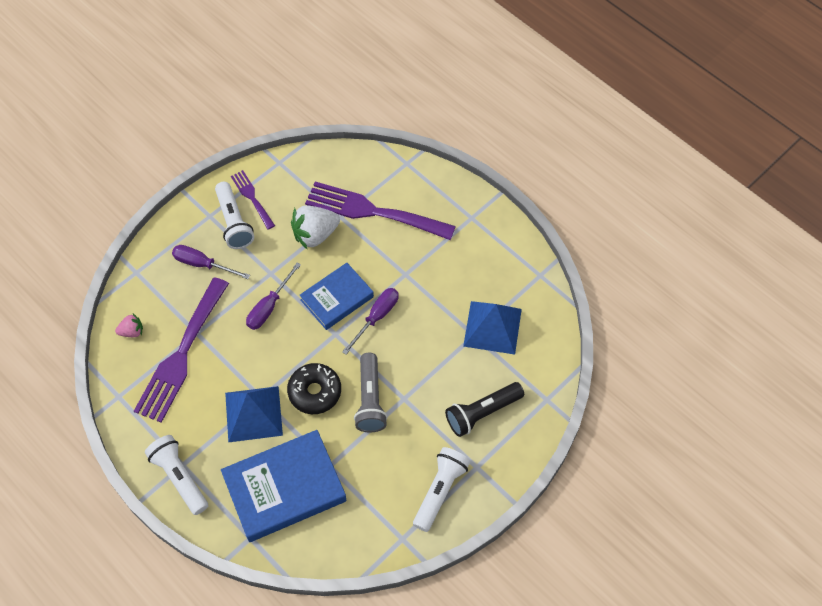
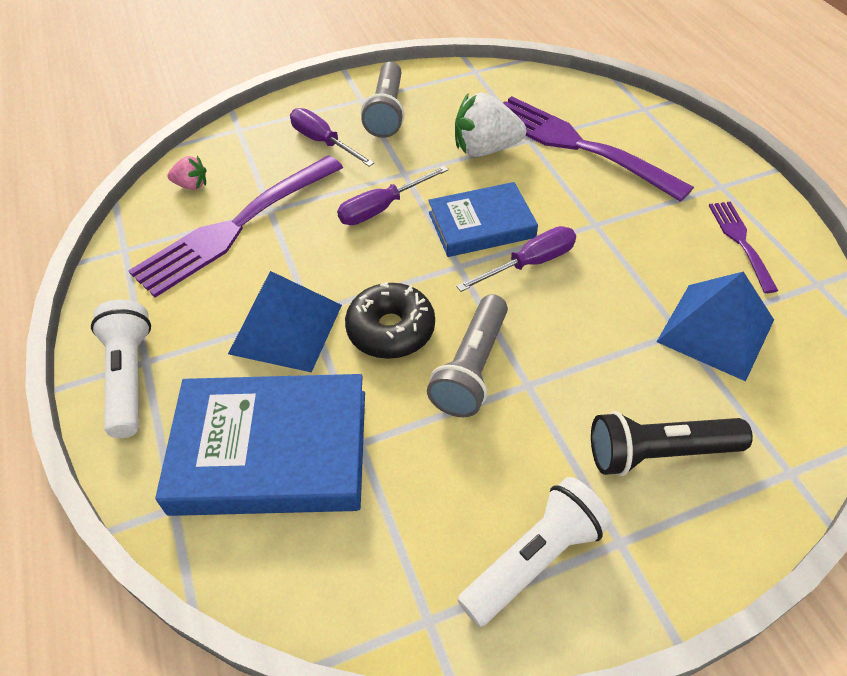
camera: 25 degrees right, 10 degrees down
(234, 222) = (387, 112): white flashlight -> grey flashlight
(252, 197) = (423, 94): purple fork -> purple fork (740, 241)

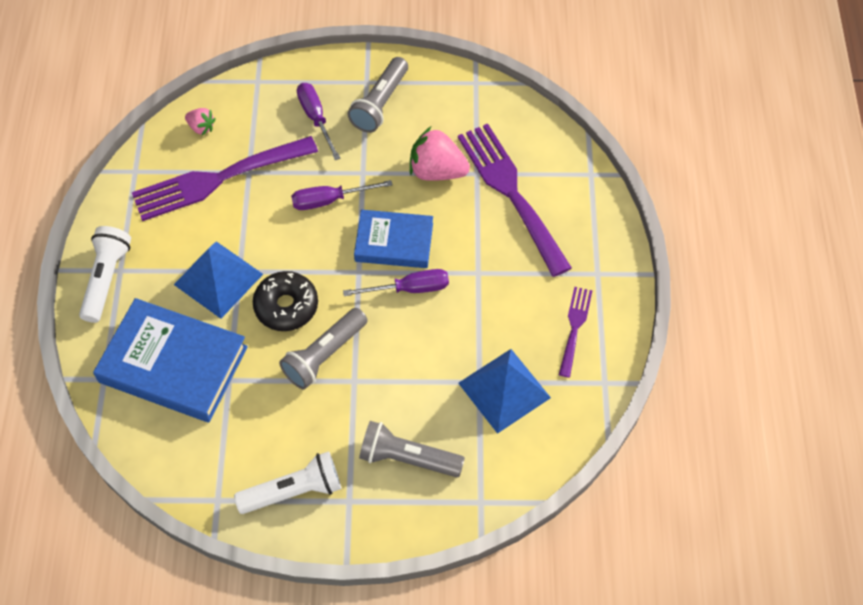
camera: 20 degrees right, 10 degrees up
(485, 149) = (437, 171): white strawberry -> pink strawberry
(659, 453) = (407, 458): black flashlight -> grey flashlight

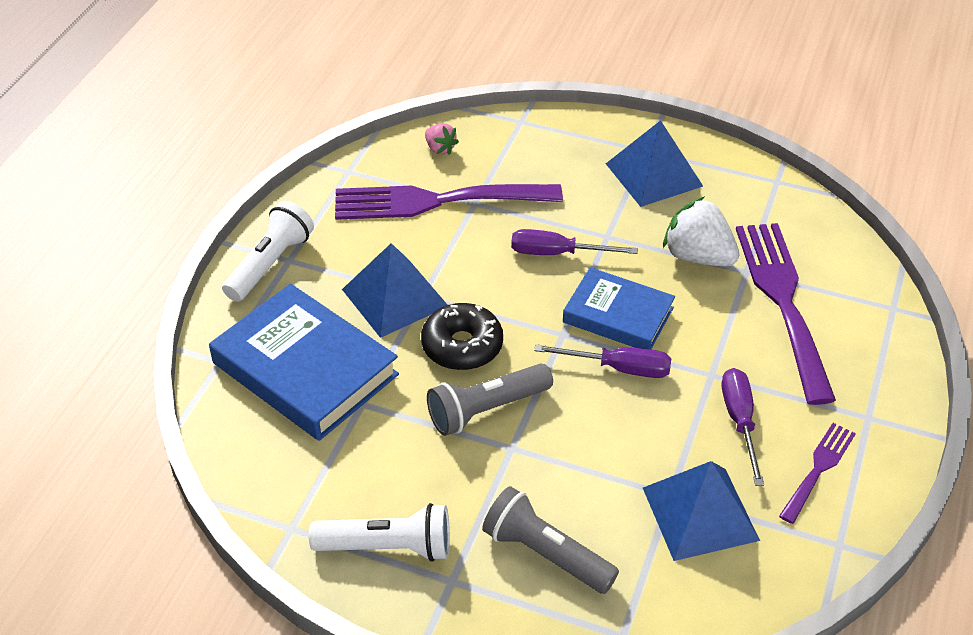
camera: 20 degrees right, 15 degrees down
(316, 118) = (573, 171): purple screwdriver -> purple screwdriver (740, 421)
(380, 103) = (654, 174): grey flashlight -> blue pyramid
(437, 171) = (698, 256): pink strawberry -> white strawberry

